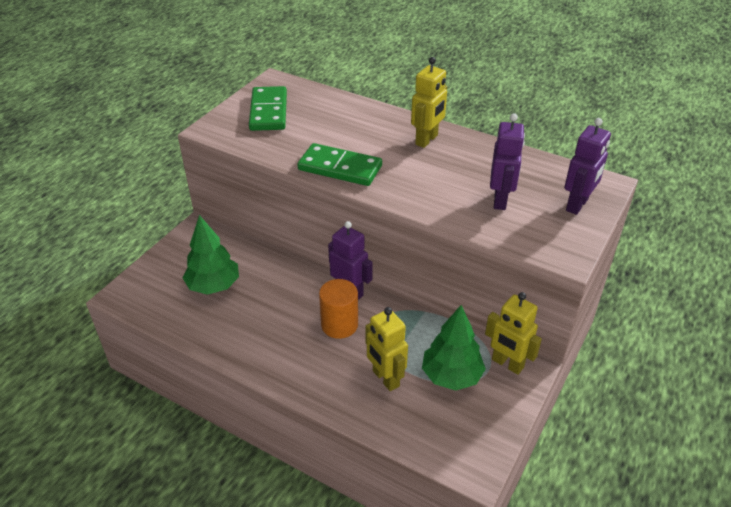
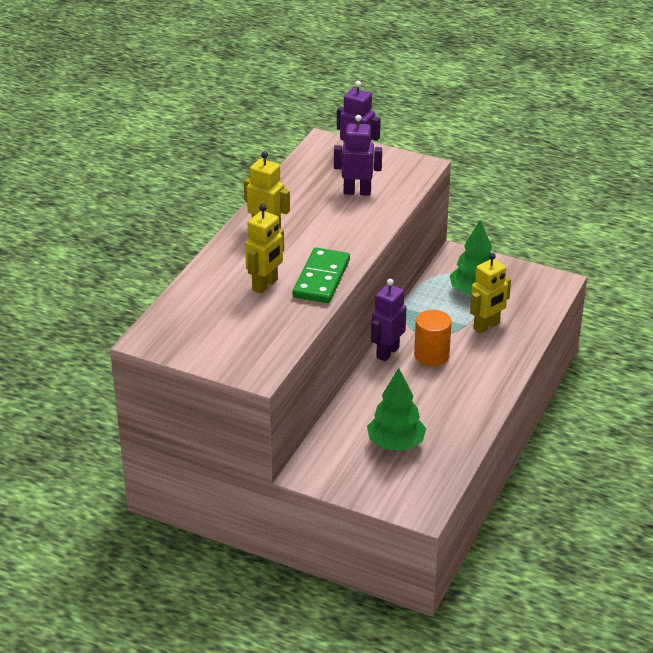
camera: 95 degrees left, 5 degrees down
(268, 111) = (218, 335): green domino -> none
(507, 364) = (454, 264): yellow robot -> yellow robot (265, 285)

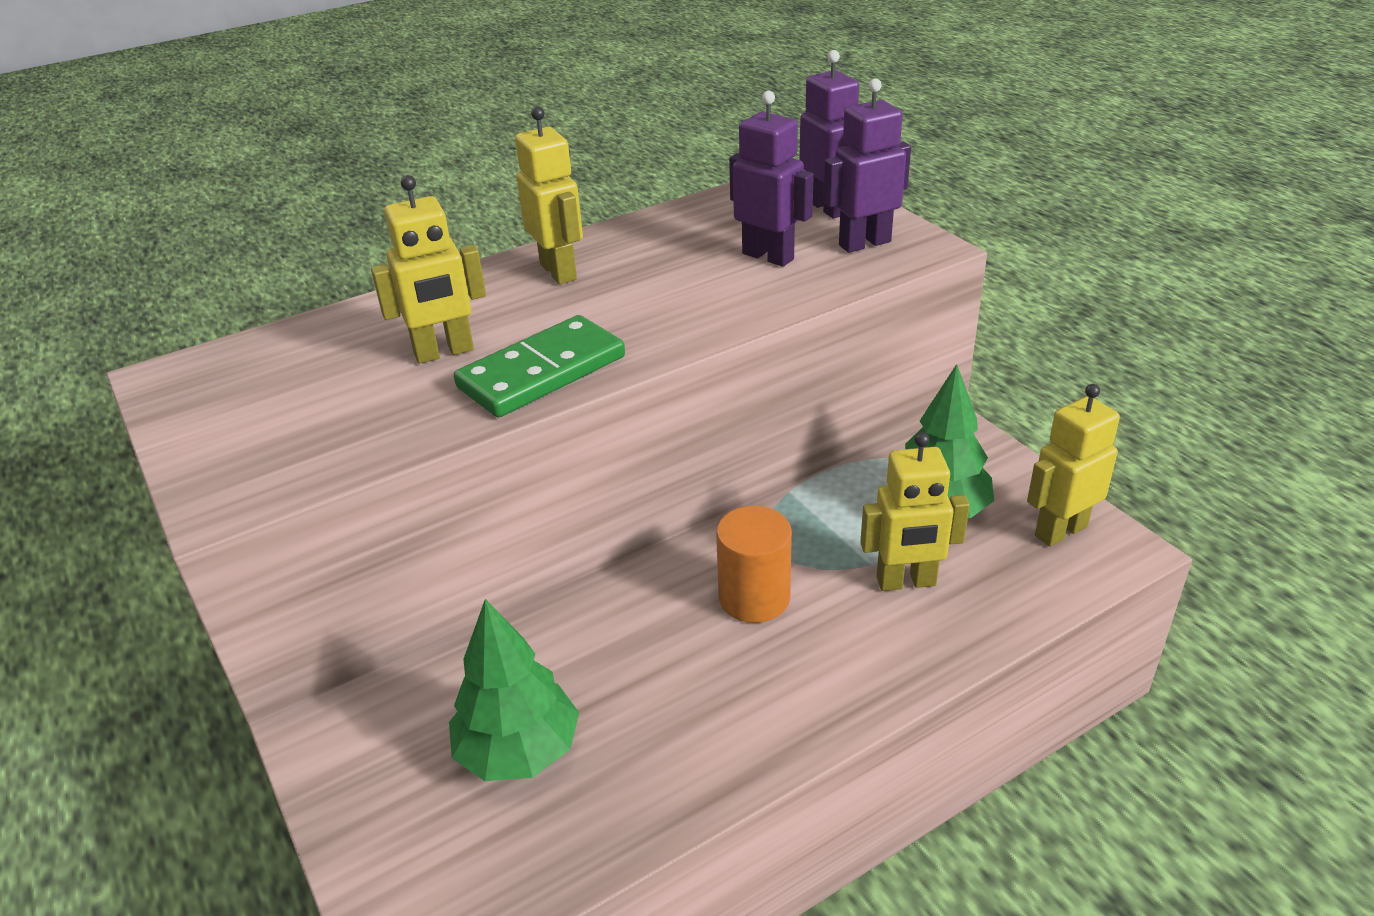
camera: 35 degrees right, 0 degrees up
(387, 352) = (684, 560): purple robot -> purple robot (864, 243)
(530, 283) = (1060, 531): none -> yellow robot

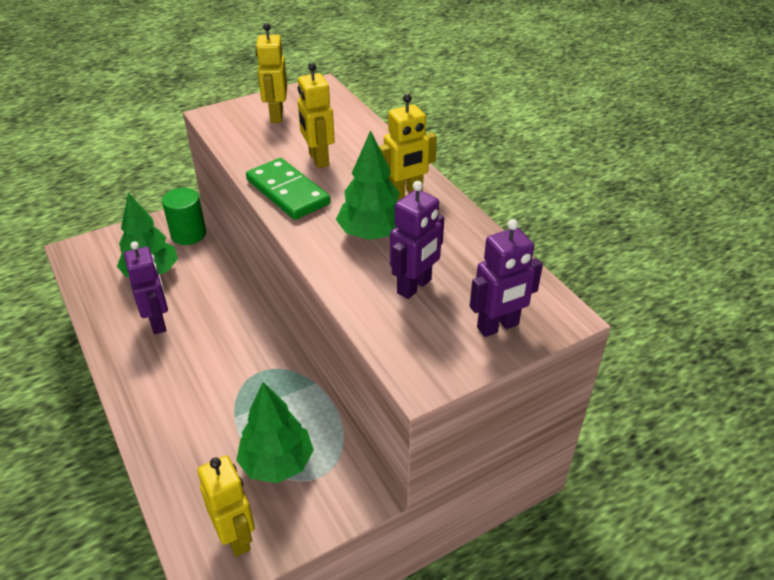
camera: 90 degrees right, 5 degrees up
(393, 714) = (188, 234): none -> green cylinder
(657, 291) = (372, 234): none -> green tree
(754, 598) = (222, 359): orange cylinder -> none
(864, 243) = (430, 341): purple robot -> purple robot (158, 322)
(906, 582) = (212, 433): yellow robot -> yellow robot (276, 115)

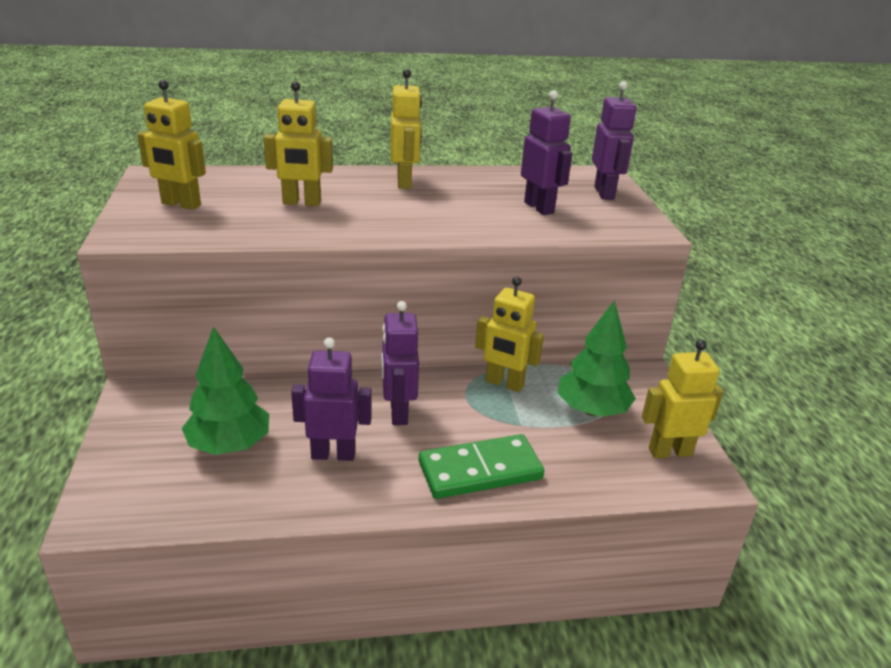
camera: 70 degrees left, 10 degrees down
(188, 234) = (180, 401): green cylinder -> none
(219, 339) = (398, 413): none -> purple robot
(288, 192) = (345, 227): green domino -> green domino (480, 470)
(289, 391) = (504, 383): none -> yellow robot
(372, 234) = (453, 207): green tree -> none

